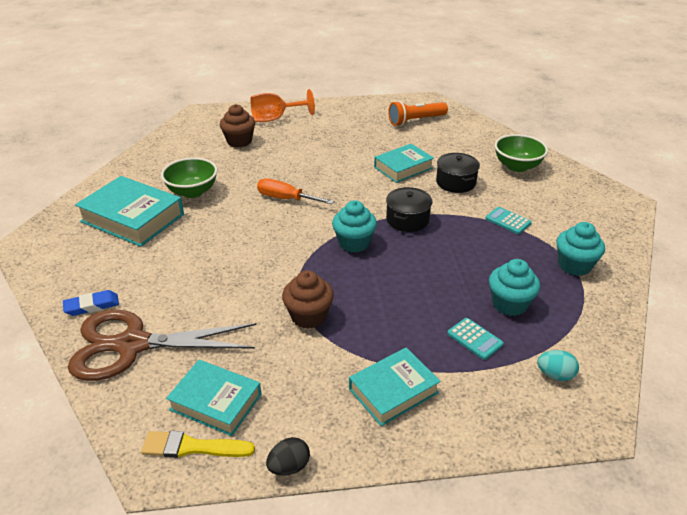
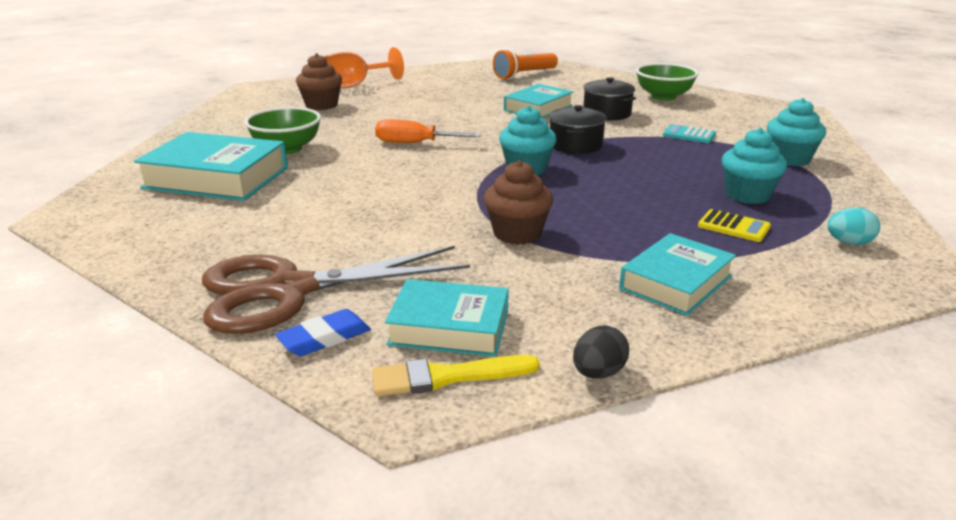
camera: 15 degrees left, 10 degrees down
(92, 306) = (204, 261): blue eraser -> blue eraser (324, 338)
(474, 339) = (733, 227): turquoise calculator -> yellow calculator

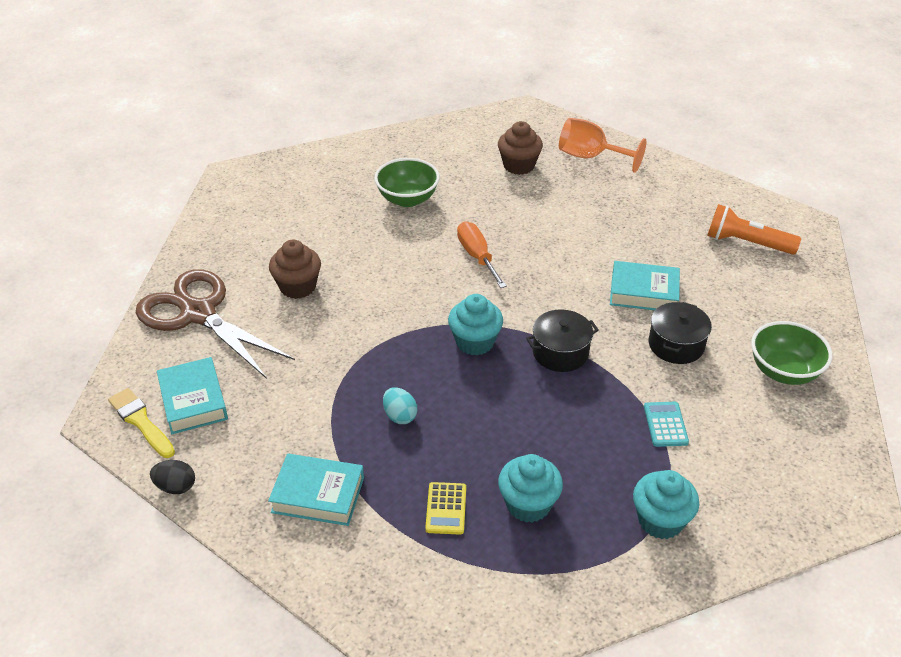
camera: 60 degrees right, 15 degrees up
(216, 178) = (330, 197): turquoise book -> none
(324, 338) = (155, 354): blue eraser -> none
(517, 233) = (343, 383): brown cupcake -> brown cupcake (298, 287)
(848, 243) = (466, 596): turquoise egg -> turquoise egg (400, 416)

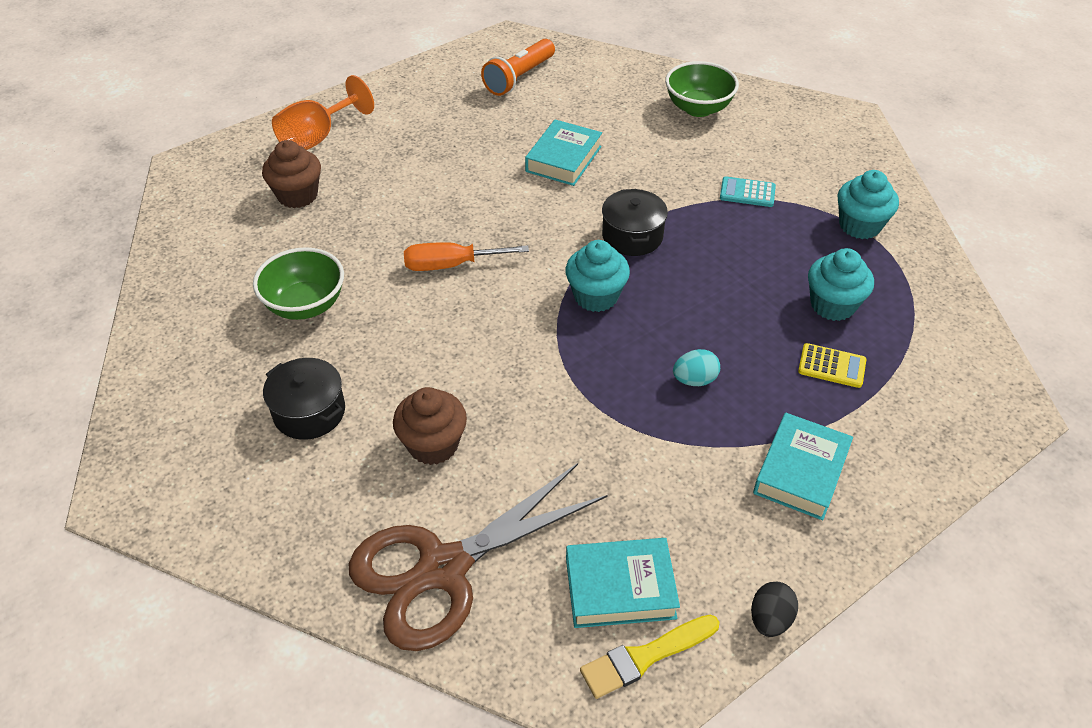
camera: 75 degrees left, 5 degrees up
(676, 345) = (645, 158): black pot -> black pot (309, 412)

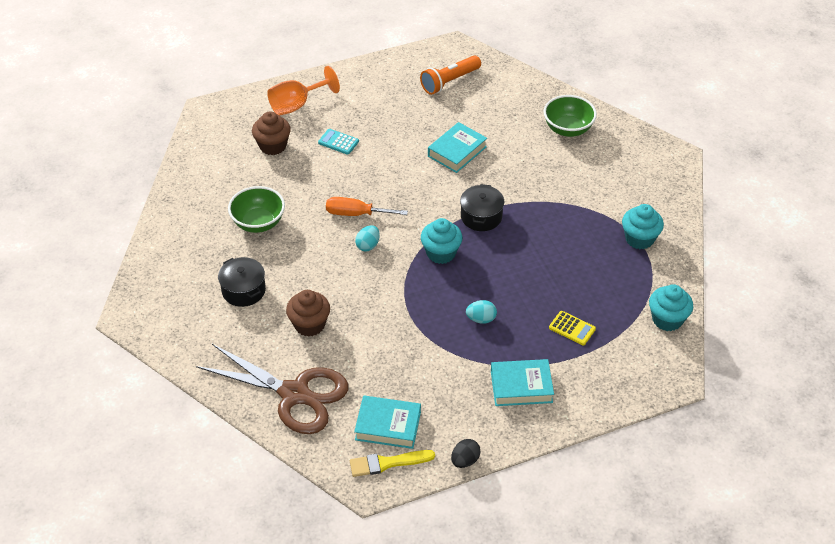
camera: 15 degrees right, 0 degrees up
(444, 568) = (294, 394): brown scissors -> brown scissors turned 135 degrees counterclockwise
(484, 306) = (368, 245): none -> turquoise egg
(747, 192) = (573, 200): turquoise calculator -> turquoise calculator (338, 142)
(801, 471) = (521, 386): turquoise book -> turquoise book turned 45 degrees clockwise
(832, 305) = (592, 289): turquoise cupcake -> turquoise cupcake (667, 319)

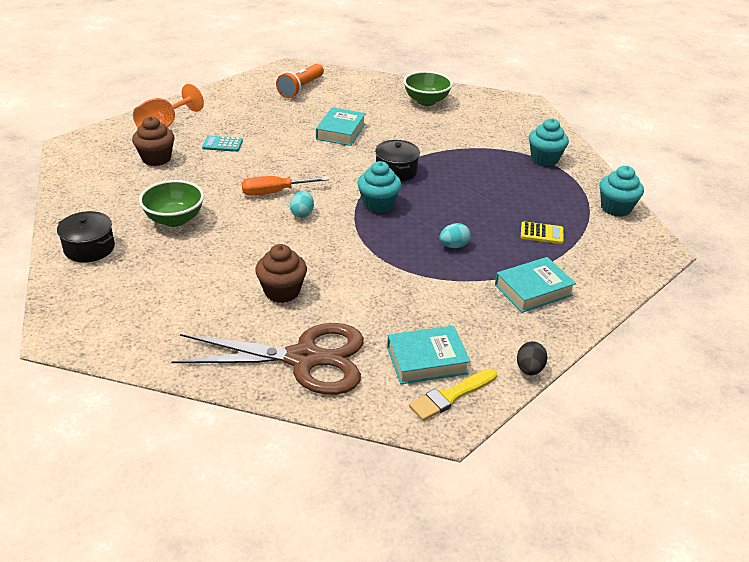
camera: 25 degrees left, 10 degrees down
(243, 290) = (190, 279): black pot -> black pot (89, 248)

